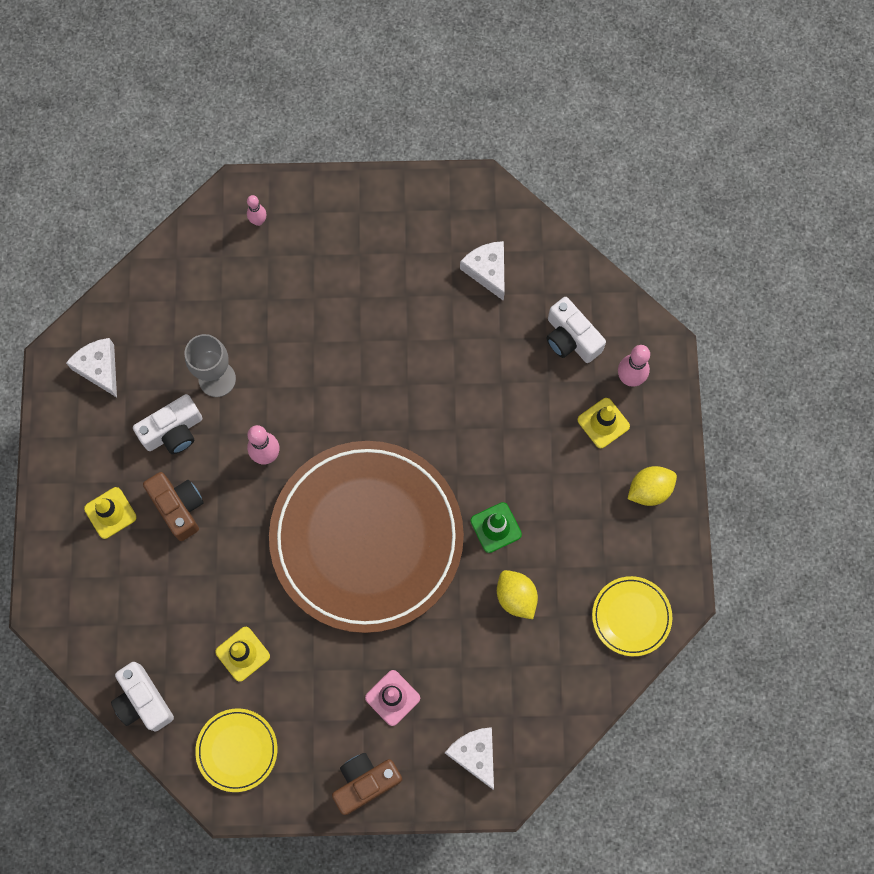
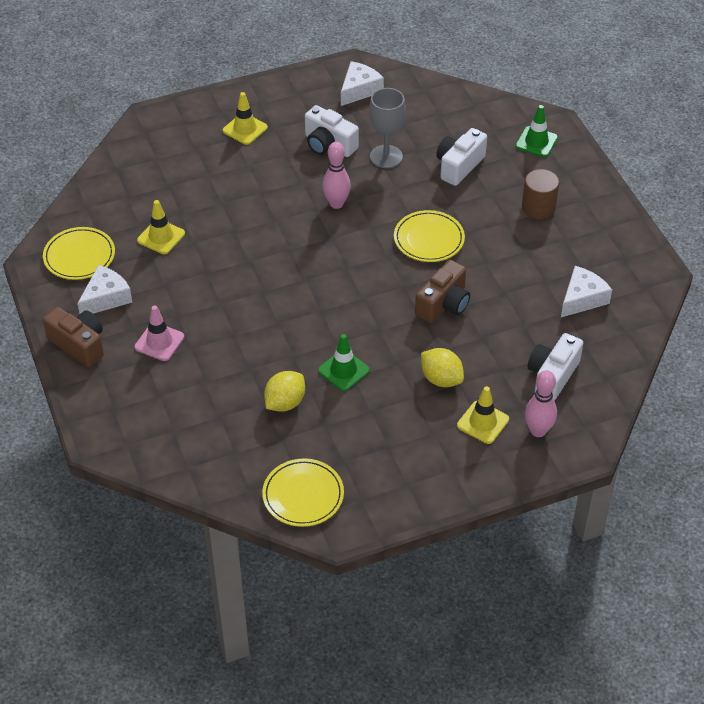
camera: 70 degrees right, 25 degrees down
(143, 701) = (100, 190): white camera -> white camera (459, 166)
(178, 507) = (267, 165): brown camera -> brown camera (444, 304)
(258, 221) = (536, 142): pink bowling pin -> green traffic cone
(352, 259) = (538, 207): none -> brown cylinder
(354, 381) = (429, 239): none -> yellow plate
(367, 538) = (294, 286): brown plate -> none
(474, 754) = (128, 412): white cheese -> white cheese (106, 298)
(649, 490) = (434, 476): yellow lemon -> yellow lemon (441, 379)

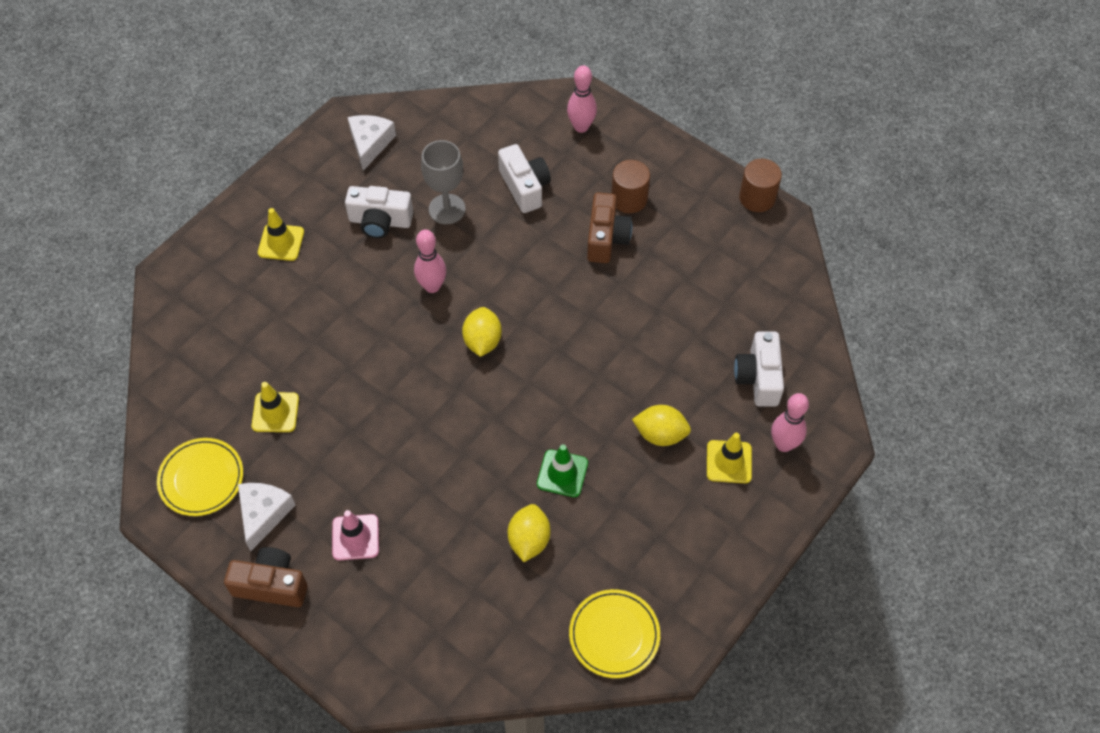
camera: 30 degrees left, 10 degrees up
(348, 256) = (482, 341): none -> yellow lemon
(429, 239) = (549, 284): yellow plate -> none
(444, 304) = (610, 350): brown camera -> brown camera (606, 238)
(459, 166) = (525, 187): white camera -> white camera turned 150 degrees clockwise
(536, 142) = (581, 127): green traffic cone -> pink bowling pin
(582, 298) = (732, 280): white cheese -> none
(649, 249) = (757, 198): none -> brown cylinder

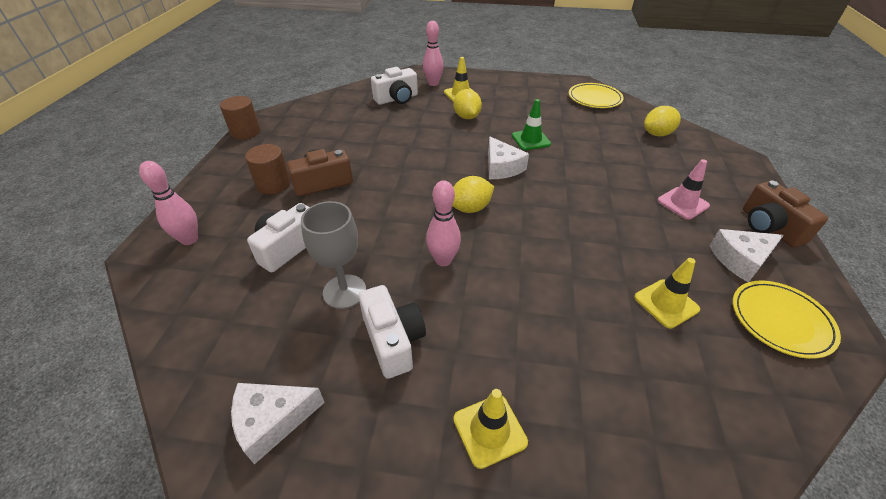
camera: 120 degrees left, 15 degrees down
(528, 408) = (502, 167): none -> white cheese
(529, 540) = (585, 137): yellow lemon -> yellow lemon (657, 134)

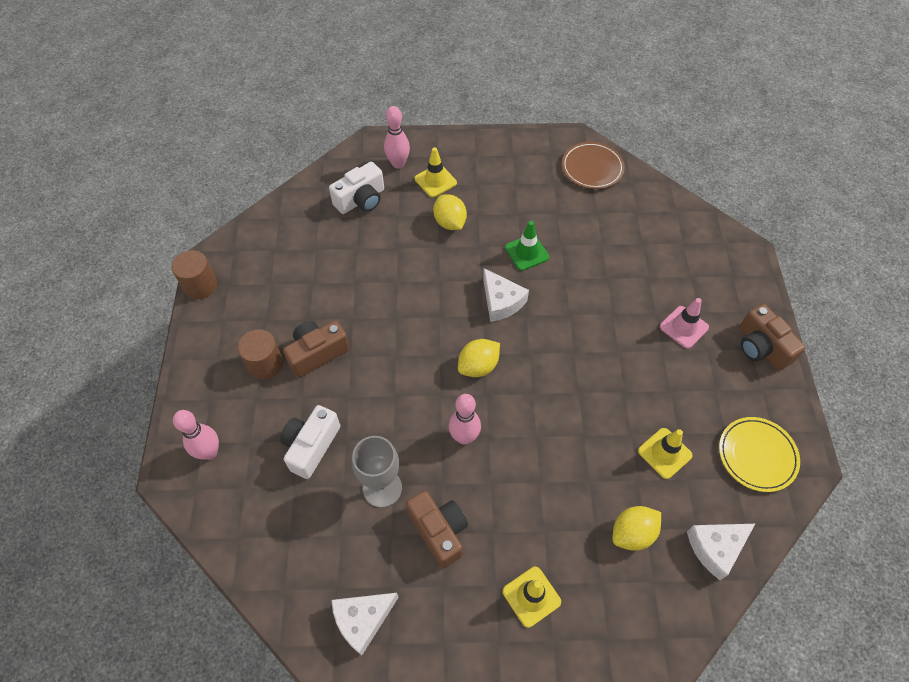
camera: 10 degrees left, 15 degrees up
(393, 340) = (439, 531): white camera -> brown camera
(594, 98) = (592, 168): yellow plate -> brown plate
(657, 134) = (661, 223): yellow lemon -> yellow lemon (632, 533)
(740, 260) = (731, 392): white cheese -> white cheese (715, 548)

